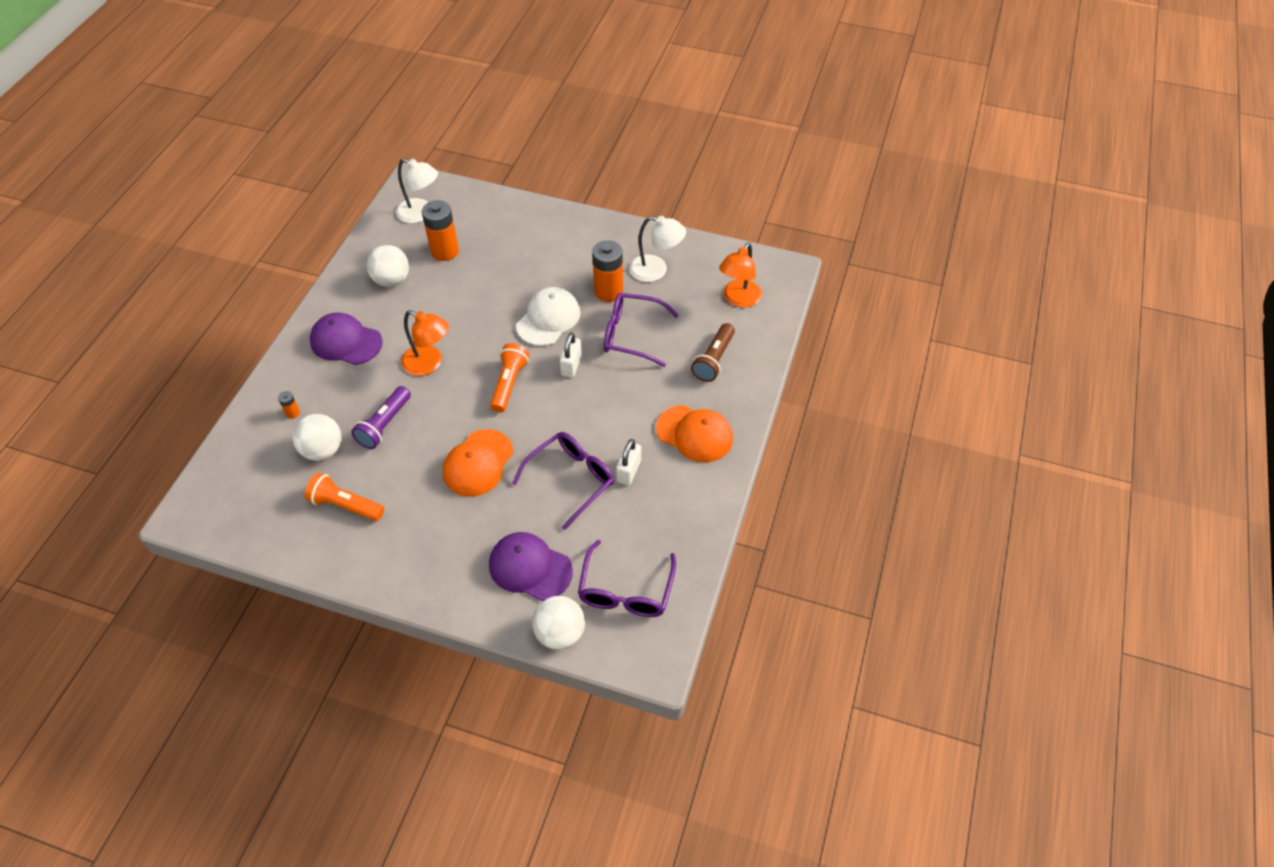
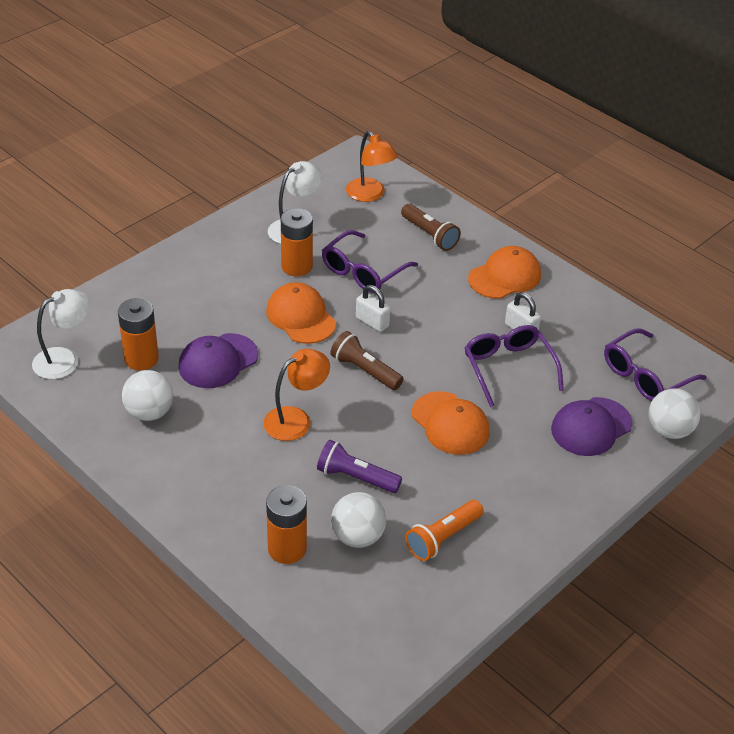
camera: 65 degrees left, 10 degrees down
(293, 413) = (287, 549): orange battery -> orange battery, size x2.25
(346, 342) = (213, 476): purple cap -> purple cap (218, 361)
(384, 425) = (355, 477): purple flashlight -> purple flashlight turned 150 degrees clockwise
(509, 383) = (364, 371): orange flashlight -> brown flashlight
(548, 319) = (301, 317): white cap -> orange cap
(626, 590) = (645, 375): purple glasses -> purple glasses turned 105 degrees clockwise

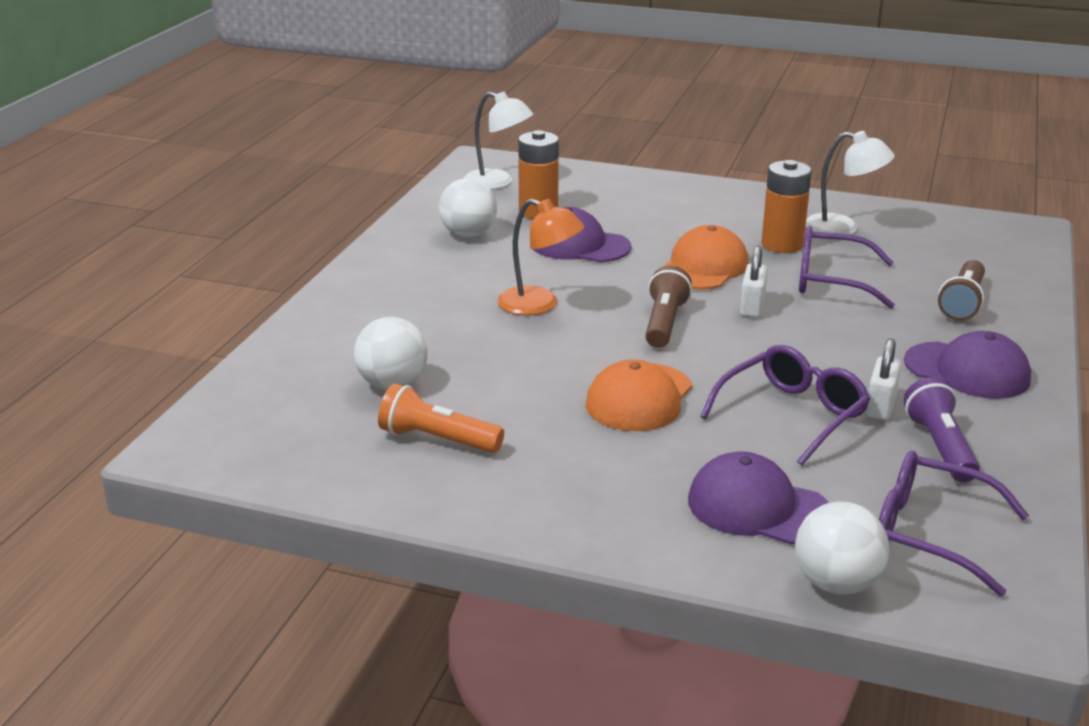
camera: 65 degrees right, 15 degrees down
(287, 549) = (341, 349): orange battery -> none
(355, 477) = (484, 360): purple flashlight -> purple flashlight (939, 447)
(370, 195) = (972, 252): orange lamp -> none
(504, 276) = (967, 371): orange cap -> purple cap

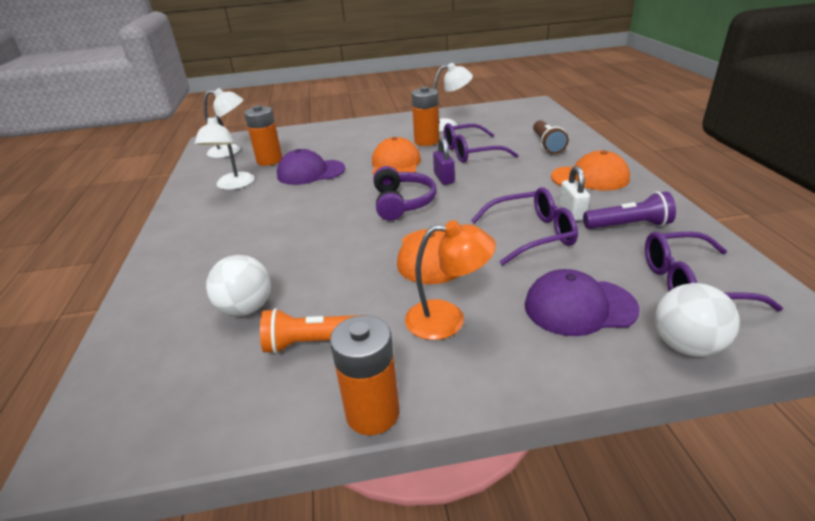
camera: 25 degrees left, 5 degrees up
(448, 516) = (372, 413): none -> orange battery
(468, 234) = (233, 185): white ball -> white lamp
(539, 305) = (314, 215): orange lamp -> orange lamp (448, 319)
(664, 323) = (402, 203): brown flashlight -> purple headphones
(752, 307) = (444, 178): white padlock -> purple padlock
(792, 415) = (531, 234): purple glasses -> purple glasses turned 60 degrees clockwise
(939, 447) = (628, 225): purple flashlight -> purple flashlight turned 120 degrees clockwise
(967, 371) = (590, 178): purple cap -> orange cap

